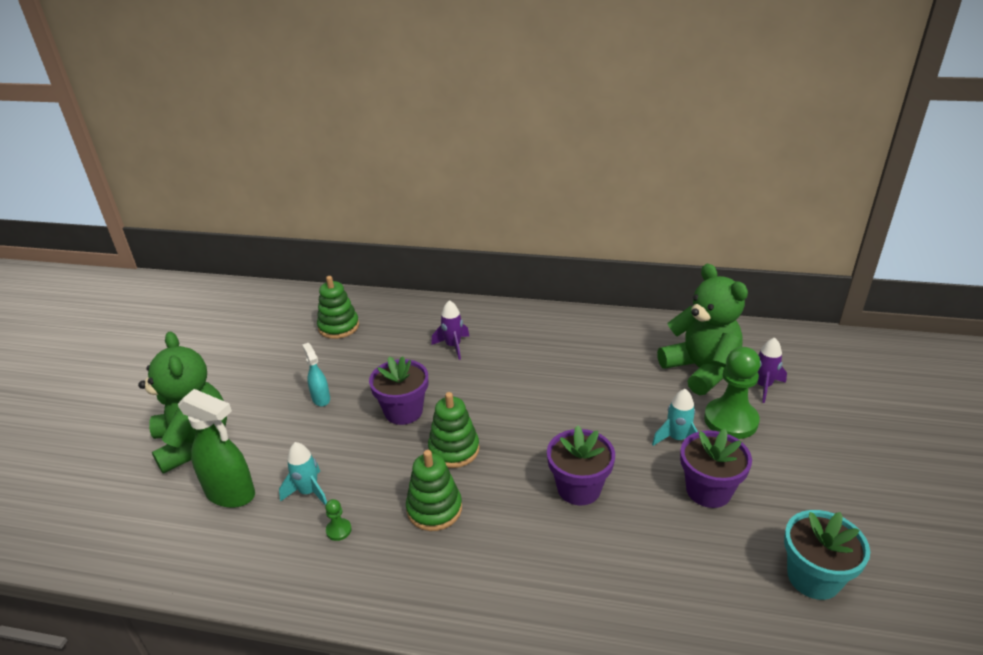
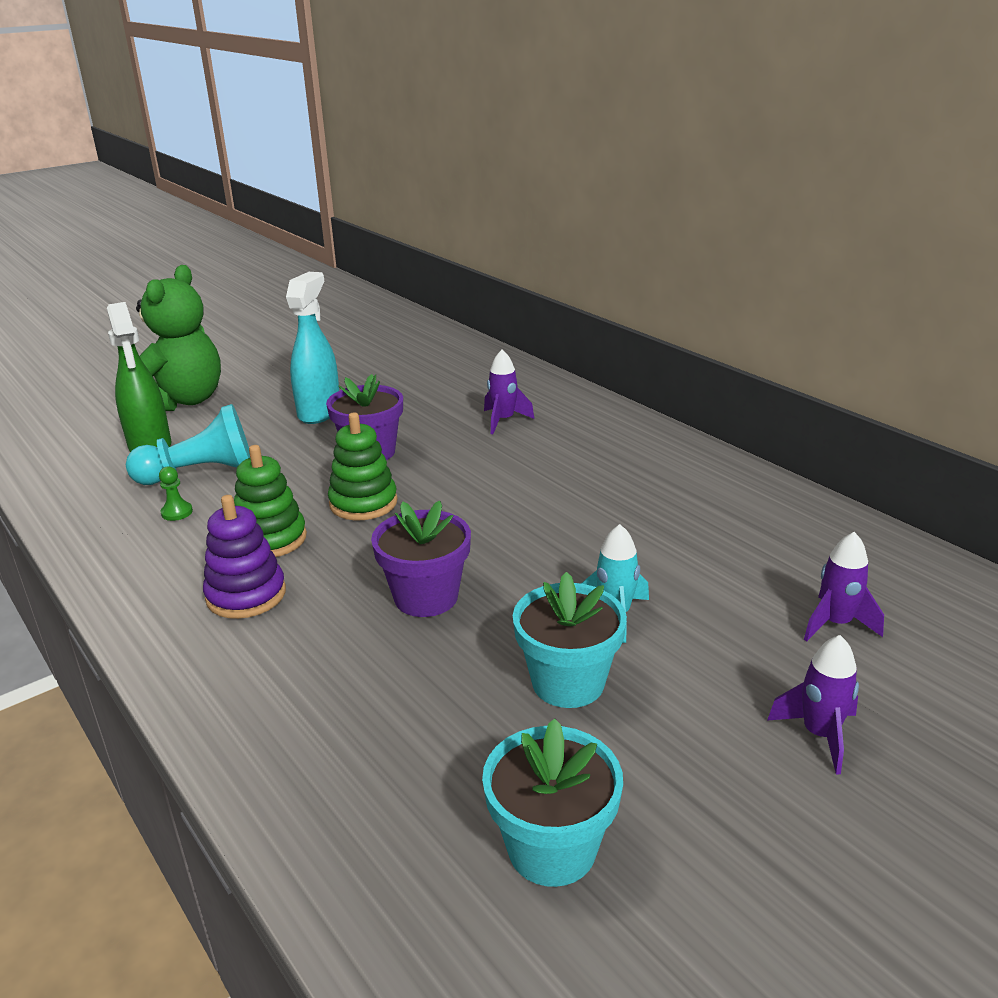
camera: 40 degrees right, 5 degrees down
(309, 492) = (201, 474): turquoise rocket -> turquoise pawn
(321, 398) = (319, 412): turquoise spray bottle -> turquoise spray bottle, size x1.81
(338, 327) = (423, 364): green stacking toy -> none
(479, 555) = (246, 595): none -> purple stacking toy
(701, 370) = (769, 565): green teddy bear -> none
(708, 490) = (568, 682): purple flower pot -> turquoise flower pot
(730, 420) = (721, 634): green pawn -> none
(825, 447) = (819, 735): none -> purple rocket

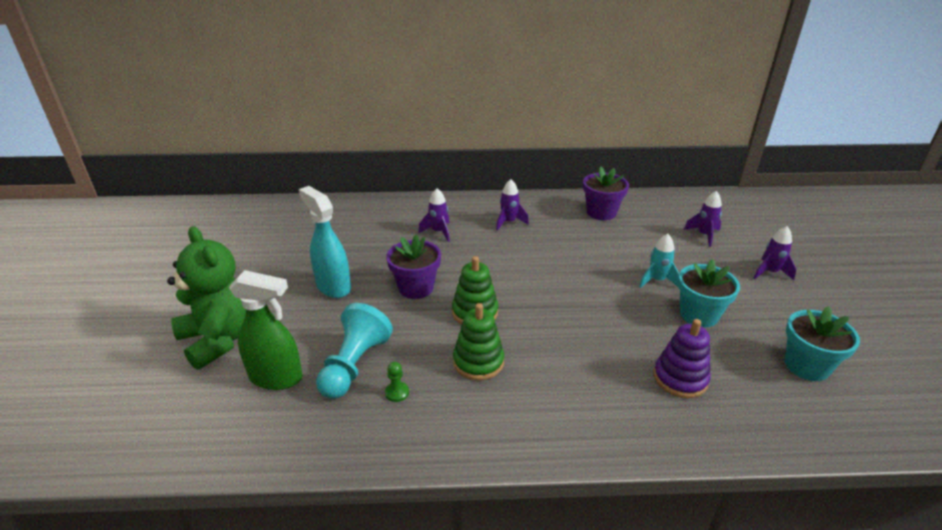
camera: 55 degrees left, 5 degrees up
(246, 595) = (534, 392): purple stacking toy -> purple stacking toy (680, 378)
(426, 597) = (595, 327): purple flower pot -> purple flower pot (601, 212)
(597, 452) = (509, 222): none -> purple rocket

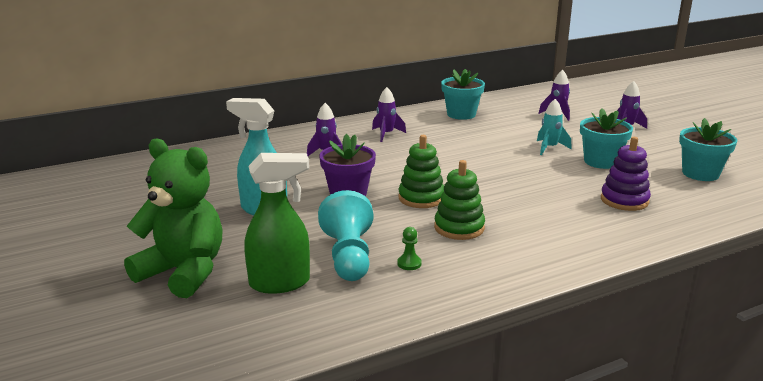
camera: 25 degrees left, 10 degrees down
(601, 212) = (461, 114): purple flower pot -> turquoise flower pot

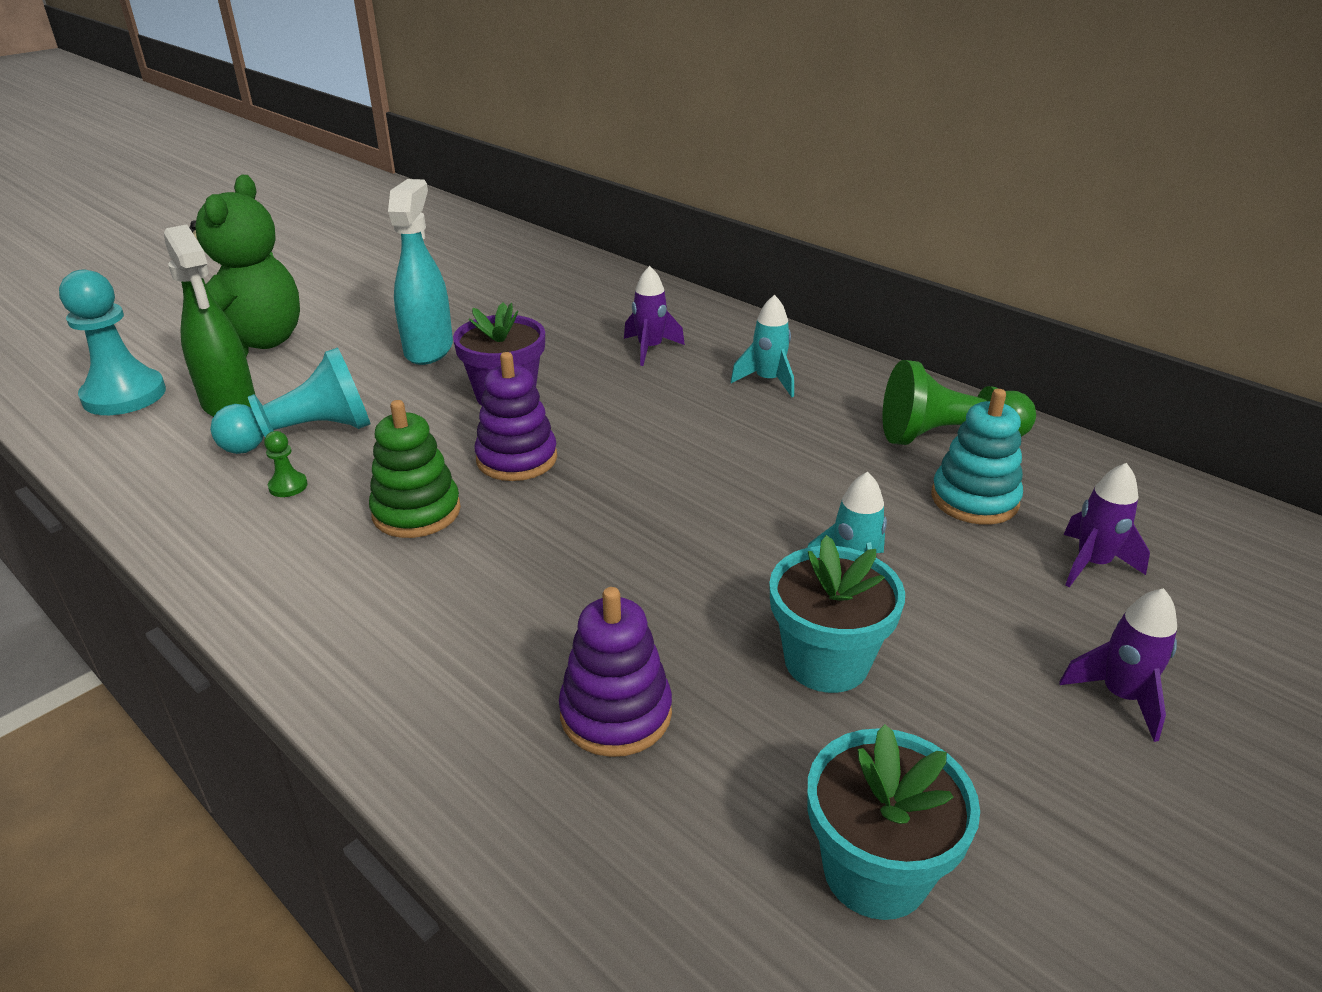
camera: 70 degrees right, 10 degrees up
(221, 330) = (124, 395): none -> turquoise pawn
(386, 134) = (768, 381): purple rocket -> turquoise rocket
(421, 198) = (517, 459): green stacking toy -> purple stacking toy
(461, 114) = (947, 437): turquoise flower pot -> green pawn
(509, 120) = (974, 499): none -> turquoise stacking toy

